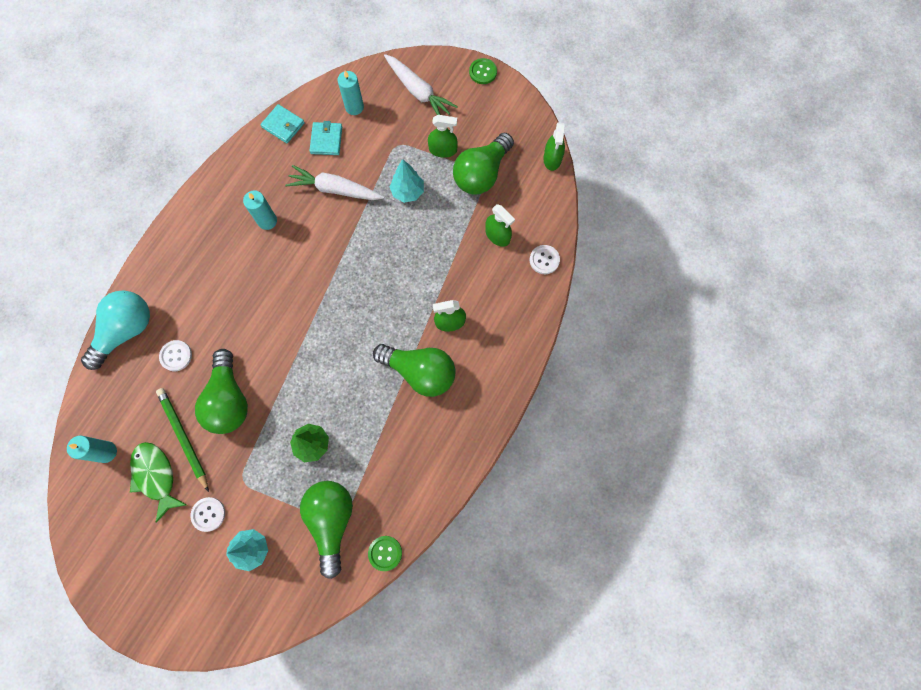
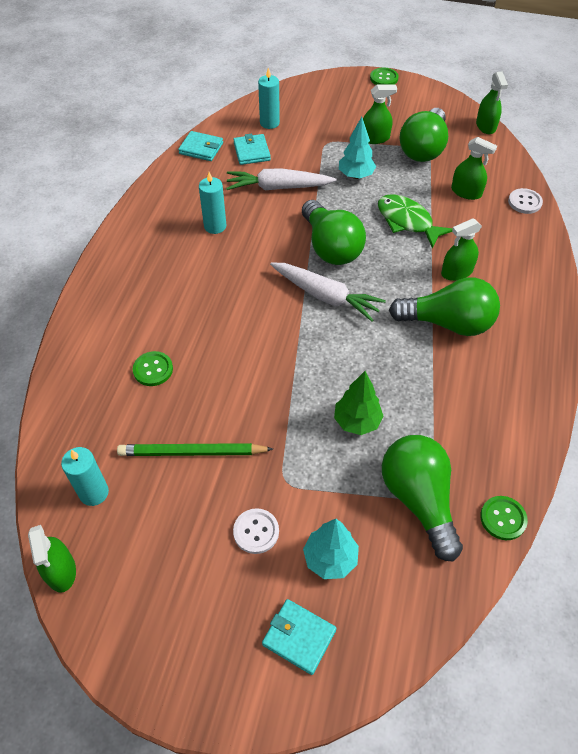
camera: 15 degrees left, 20 degrees down
(70, 506) = (61, 571): none -> green spray bottle
(126, 331) = (82, 358): turquoise light bulb -> none
(156, 476) = (170, 504): green fish -> green fish (407, 221)
(176, 356) = (153, 369): white button -> green button
(184, 437) = (192, 452): green pencil -> green pencil turned 45 degrees counterclockwise
(211, 599) = (299, 637): none -> turquoise wallet
(229, 400) = (235, 399): green light bulb -> green light bulb (330, 247)
(418, 91) = (328, 101): white carrot -> white carrot (325, 296)

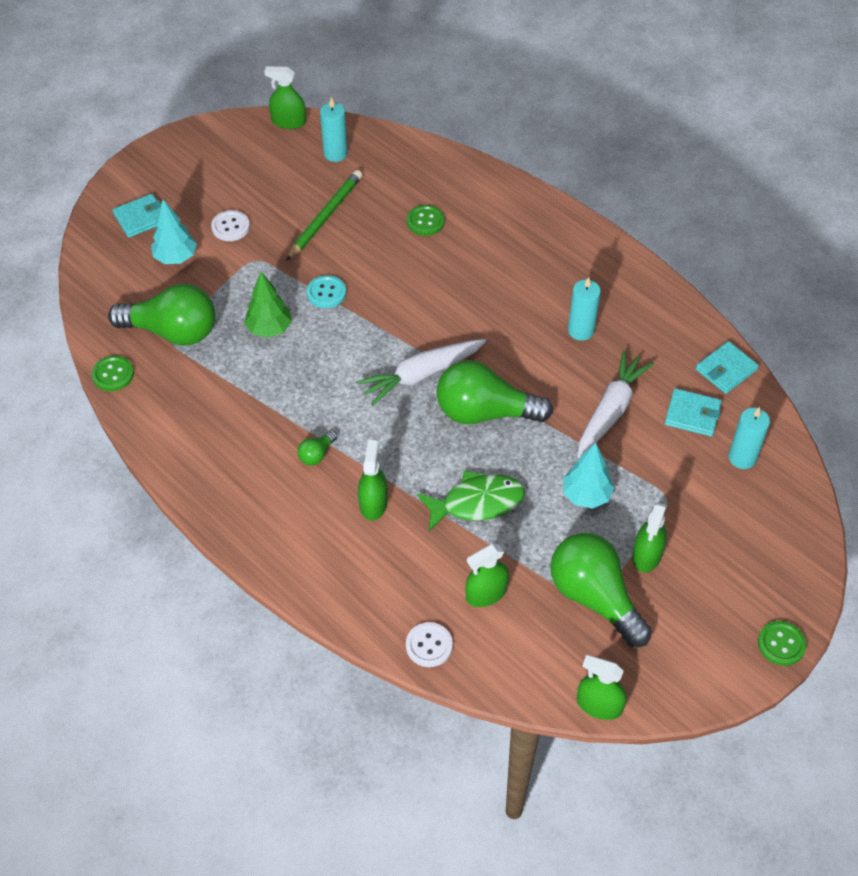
camera: 120 degrees right, 0 degrees up
(286, 401) = (326, 293): none -> turquoise button
(448, 323) = (316, 454): green light bulb -> green light bulb, size x0.42

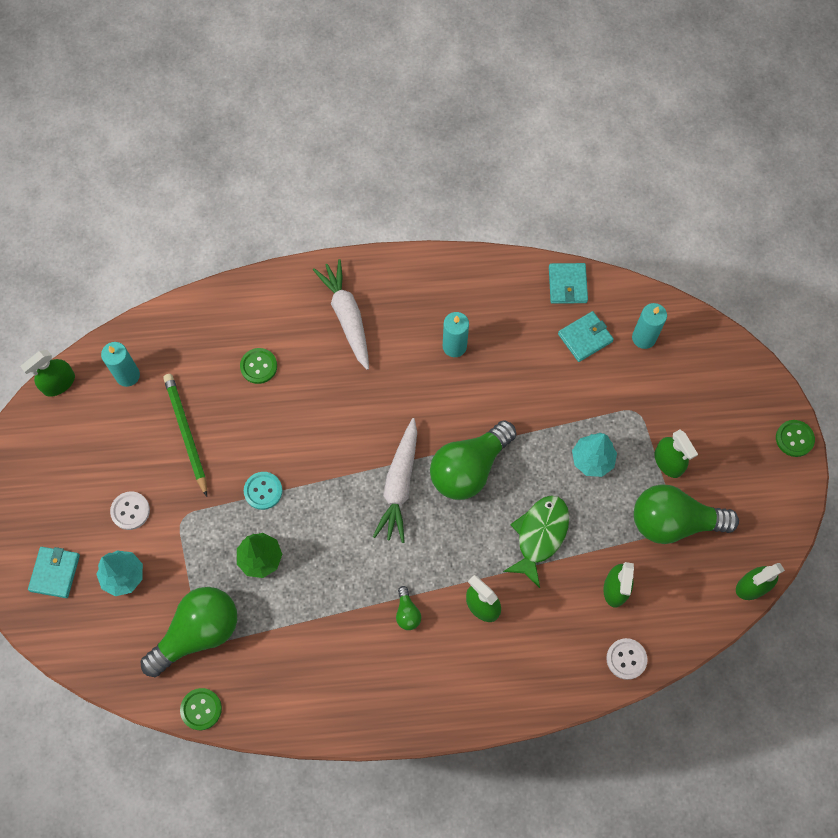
camera: 50 degrees left, 15 degrees up
(610, 411) = (538, 386): white carrot -> white carrot (347, 317)

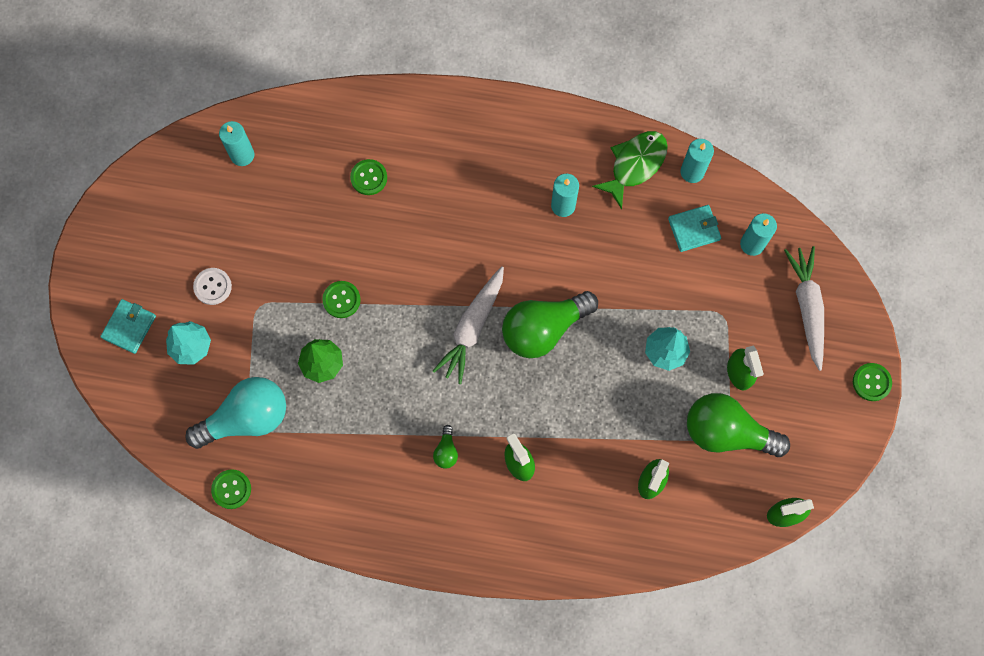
camera: 15 degrees right, 5 degrees up
(59, 383) = (176, 146): green spray bottle -> none
(186, 433) = (283, 226): green pencil -> none
(198, 633) = (246, 418): green light bulb -> turquoise light bulb
(263, 491) = (341, 300): turquoise button -> green button
(347, 317) = (466, 150): white carrot -> white carrot (807, 308)
(540, 536) = (593, 411): green fish -> green fish (635, 165)
(567, 285) = (692, 172): turquoise wallet -> turquoise candle
(626, 659) = (641, 550): white button -> none

